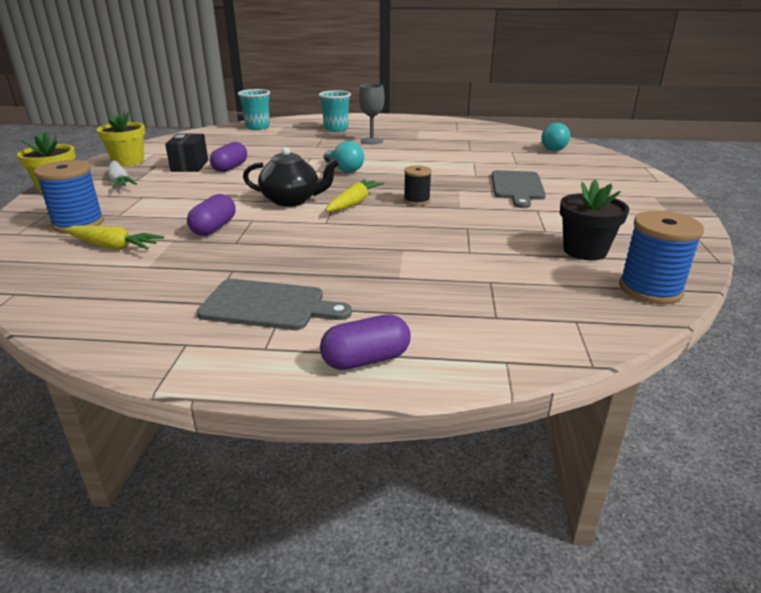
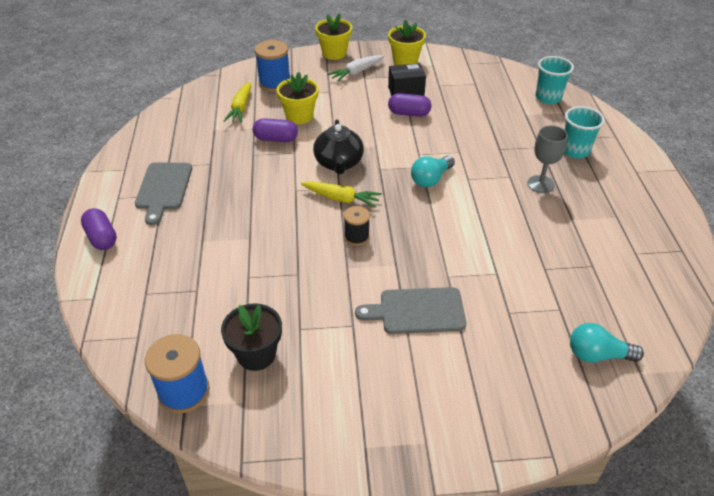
camera: 80 degrees right, 15 degrees up
(177, 213) = (299, 116): none -> yellow flower pot

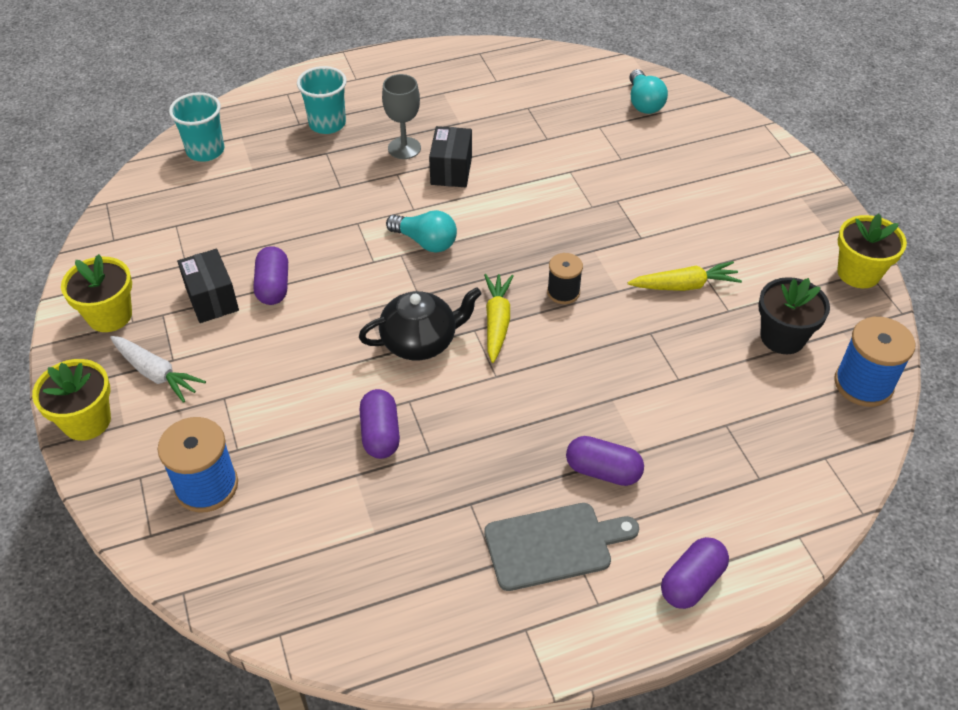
camera: 105 degrees left, 5 degrees up
(198, 220) = (603, 471): none -> purple capsule
(241, 108) = (300, 513): yellow carrot -> yellow carrot (684, 285)
(299, 116) = (308, 420): yellow flower pot -> yellow flower pot (858, 273)
(417, 311) = (654, 222): grey cutting board -> none
(509, 204) = (451, 170): none -> black box

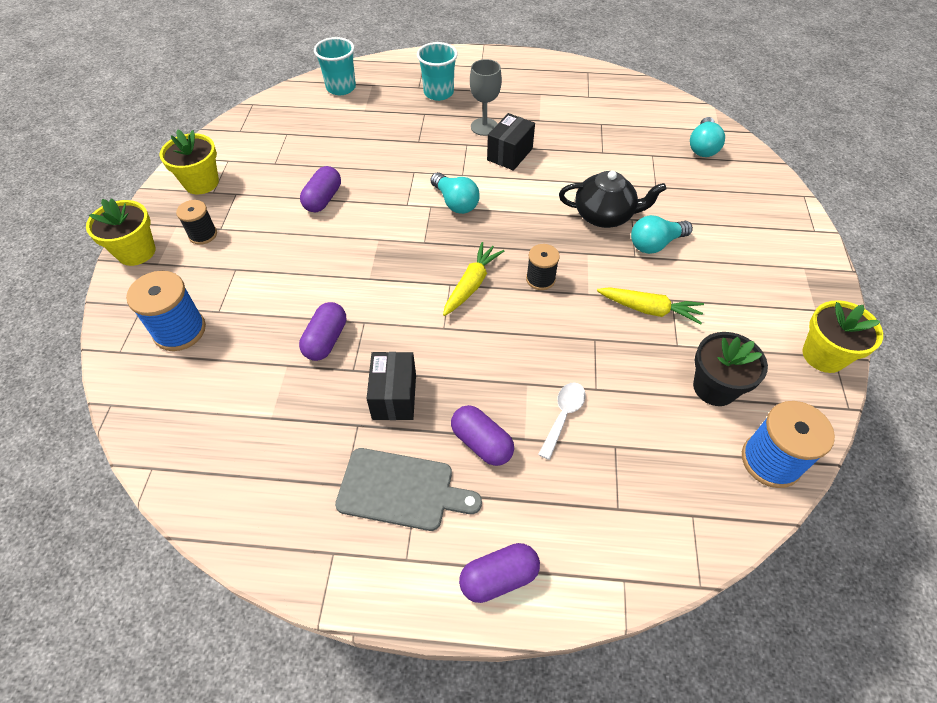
camera: 25 degrees right, 5 degrees up
(156, 373) = (203, 234): white carrot -> black spool
(212, 299) = (275, 194): black box -> black box (394, 396)
(420, 341) = (402, 278): black teapot -> black teapot (604, 215)
(654, 218) = (655, 244): none -> turquoise light bulb
(663, 416) = (563, 416): none -> white spoon

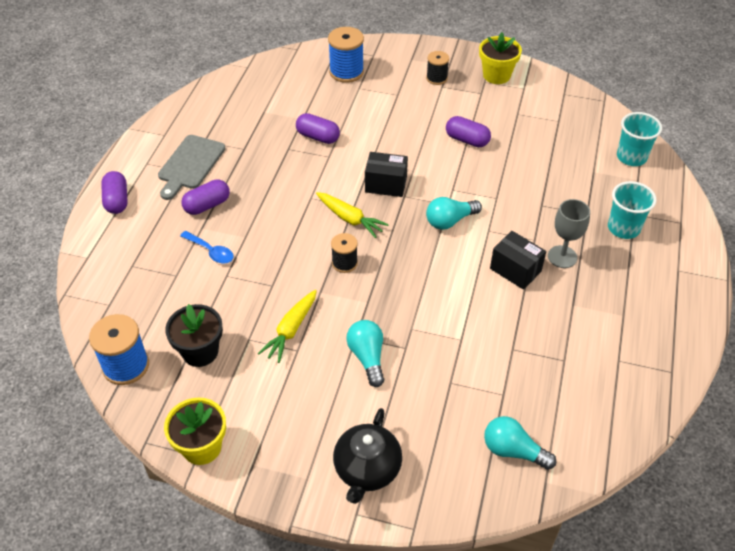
camera: 100 degrees right, 5 degrees down
(136, 252) = (425, 49): yellow flower pot -> none
(394, 396) = (259, 167): black box -> black box (386, 184)
(563, 416) = (211, 251): white spoon -> blue spoon
(604, 215) = (414, 326): black teapot -> black teapot (367, 469)

